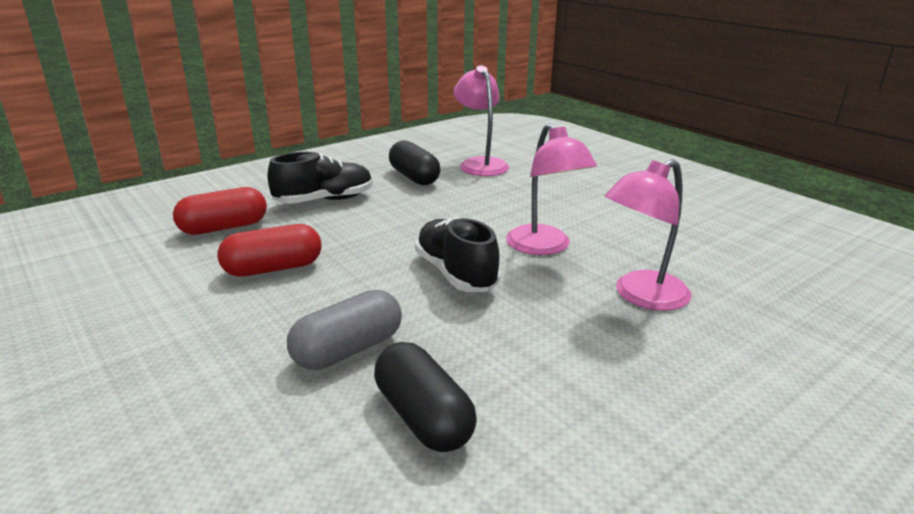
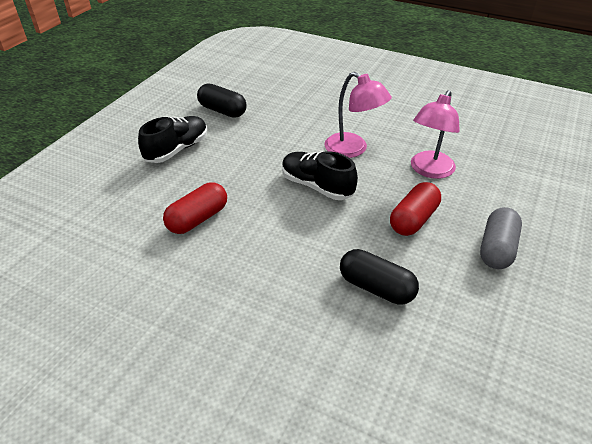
camera: 25 degrees left, 15 degrees up
(224, 228) = (126, 195): red capsule -> red capsule (413, 219)
(348, 350) = (301, 261): grey capsule -> grey capsule (497, 249)
(480, 164) = (258, 86): pink lamp -> none

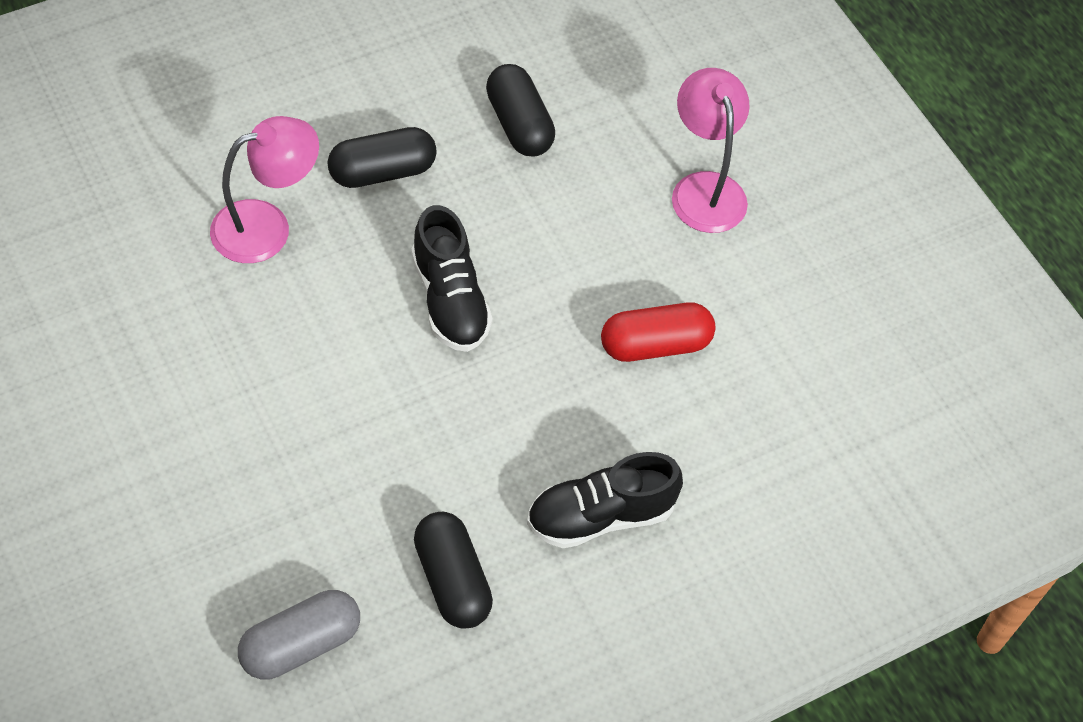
camera: 150 degrees left, 15 degrees up
(353, 149) = (326, 335): pink lamp -> pink lamp (705, 188)
(413, 219) = (382, 171): red capsule -> black capsule
(497, 249) = (335, 81): grey capsule -> grey capsule (300, 645)

